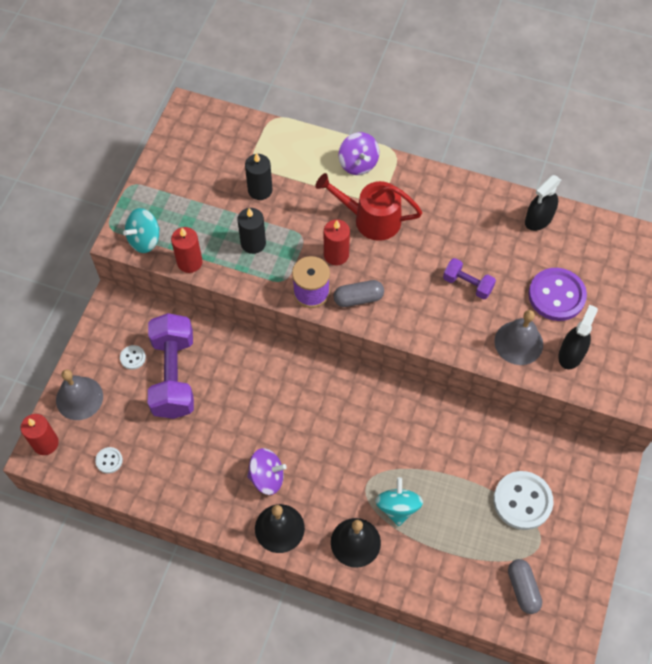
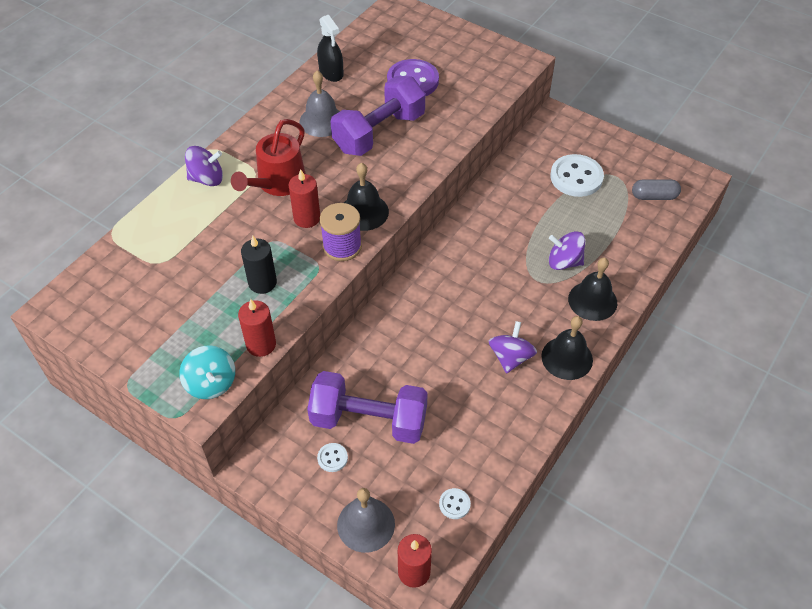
camera: 75 degrees left, 10 degrees down
(260, 190) = (198, 264): black candle -> none
(358, 298) = (364, 212): grey capsule -> black bell
(397, 507) = (564, 262): turquoise spinning top -> purple spinning top
(467, 284) = (379, 133): purple dumbbell -> purple dumbbell, size x2.01
(518, 342) = (450, 115): grey bell -> grey bell (322, 121)
(571, 354) = (472, 86): black spray bottle -> none

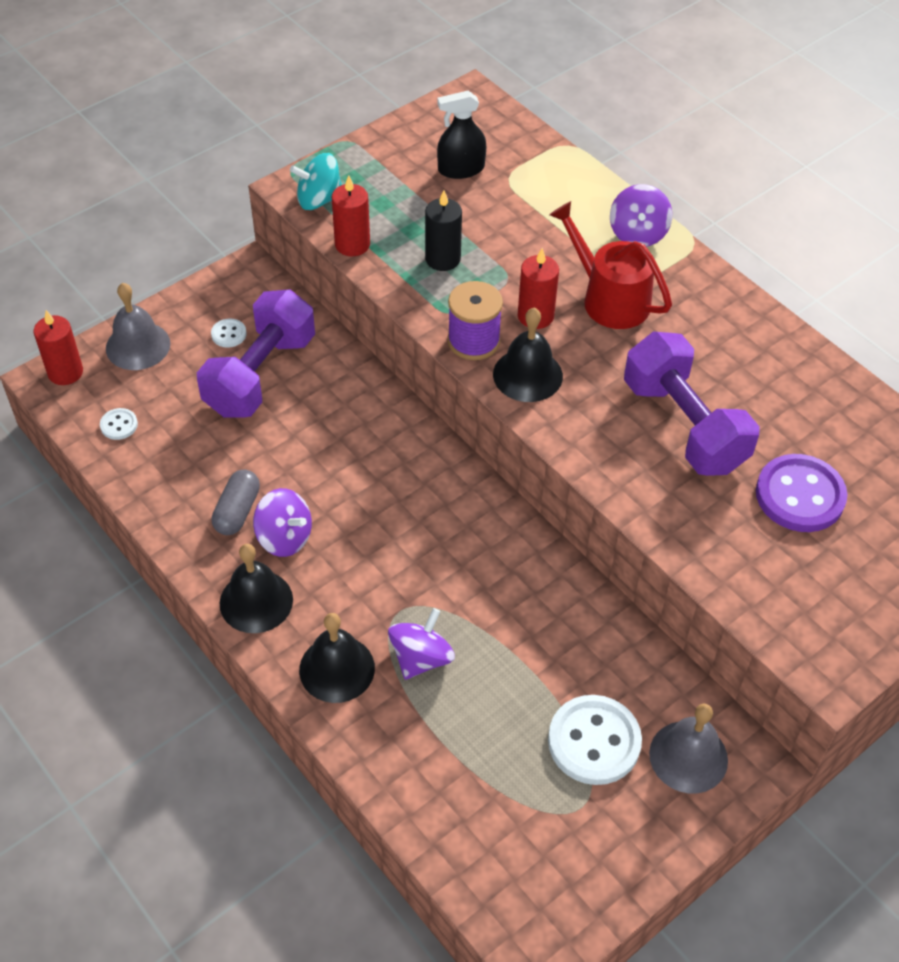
camera: 105 degrees right, 0 degrees up
(322, 121) = (725, 365): grey bell -> grey bell (688, 756)
(331, 72) = (838, 397): black spray bottle -> black spray bottle (461, 169)
(654, 196) = (516, 849): grey capsule -> grey capsule (237, 511)

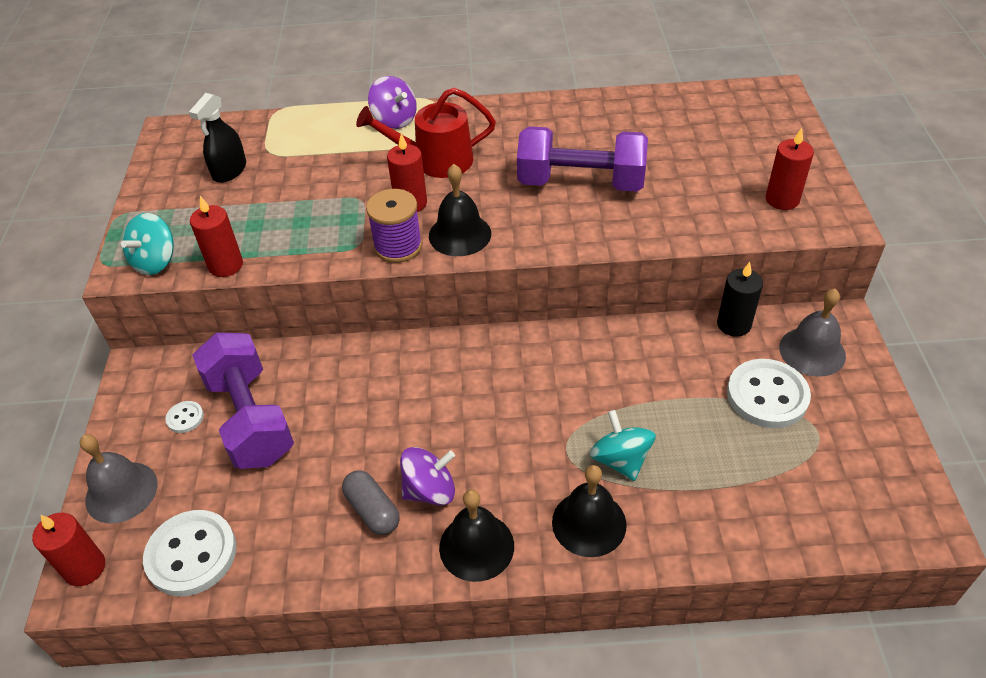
camera: 50 degrees left, 5 degrees down
(119, 425) = (191, 554): white button -> white button, size x2.16
(421, 658) = (620, 460): purple spinning top -> turquoise spinning top
(442, 259) = (302, 223): black candle -> black candle (734, 324)
(800, 495) = (685, 162): purple button -> none
(820, 607) = (782, 199): none -> red candle

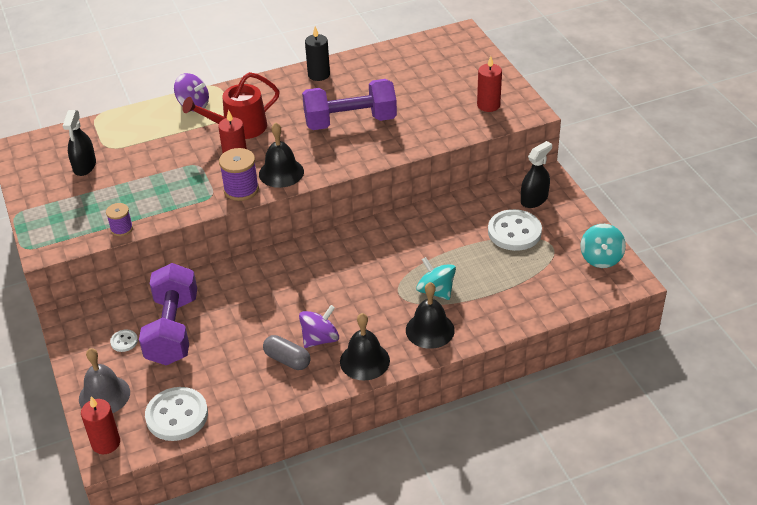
camera: 20 degrees left, 5 degrees down
(156, 261) = (66, 238): turquoise spinning top -> turquoise spinning top (601, 258)
(225, 265) = (121, 229): red candle -> purple spool
(250, 418) = (173, 330): purple dumbbell -> purple dumbbell turned 45 degrees clockwise
(734, 324) = (479, 195): black candle -> black candle (319, 75)
(812, 351) = (534, 199): grey bell -> black spray bottle

